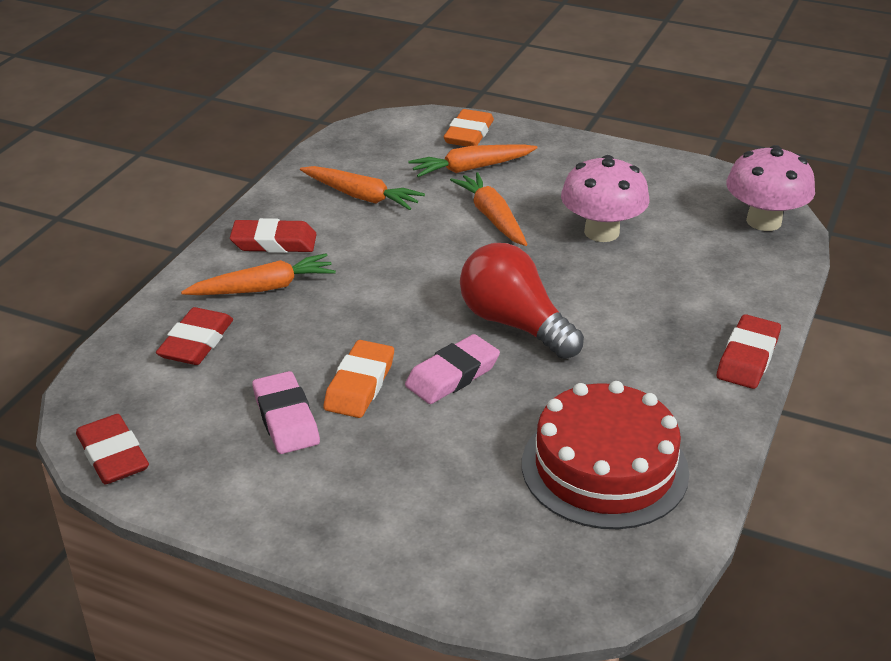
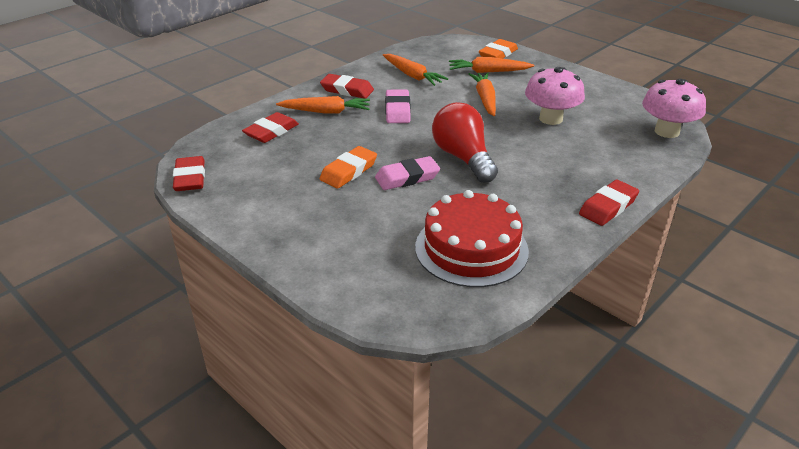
camera: 20 degrees right, 0 degrees up
(286, 418) = (295, 180): pink eraser -> pink eraser (397, 110)

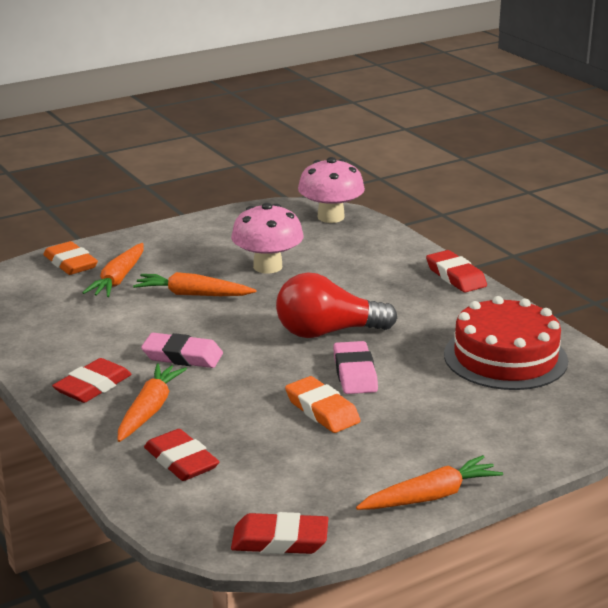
camera: 75 degrees left, 10 degrees down
(412, 75) = (86, 331): orange carrot -> orange carrot (430, 496)

